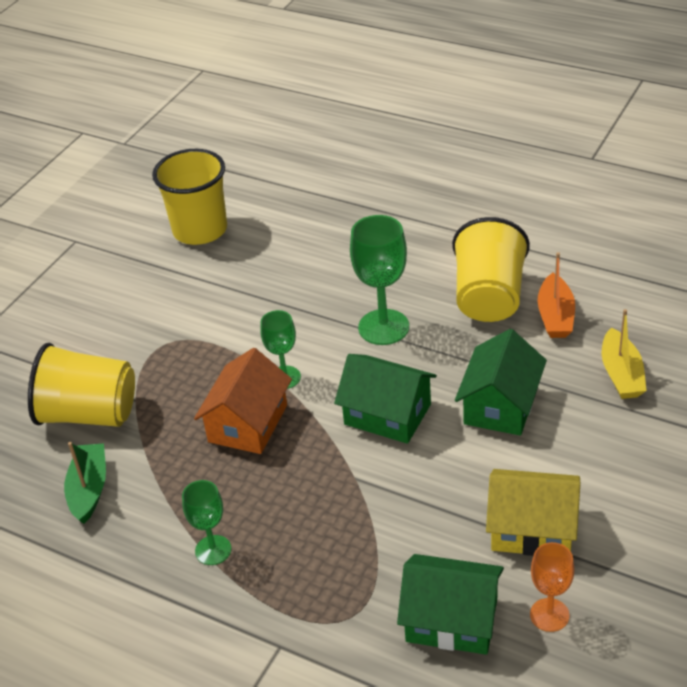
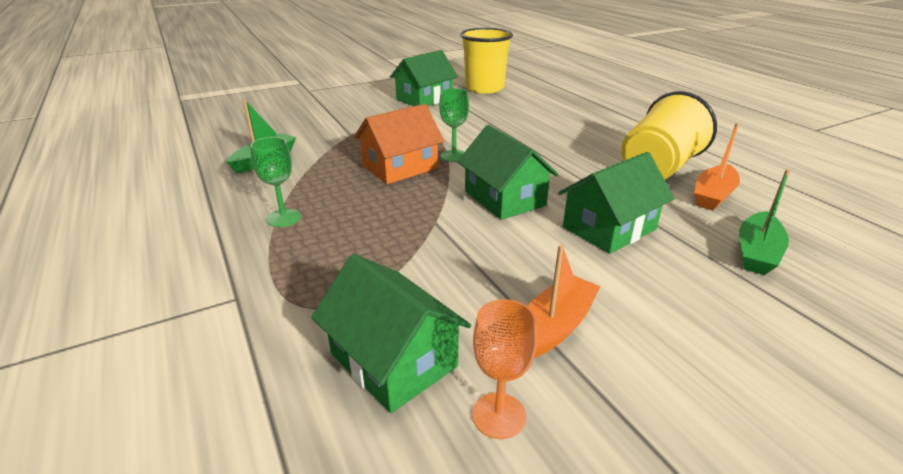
camera: 30 degrees right, 10 degrees down
(89, 414) = (317, 131): yellow cup -> none
(148, 288) = (424, 99): none -> green house
(383, 327) = (554, 156): green goblet -> none
(532, 529) = (555, 326): yellow house -> orange boat
(621, 374) = (757, 252): yellow boat -> green boat

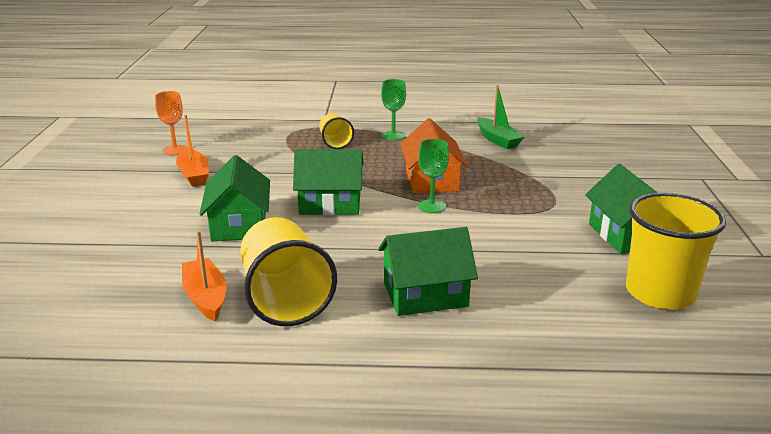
camera: 120 degrees right, 5 degrees down
(336, 251) = (335, 142): none -> yellow cup
(394, 360) = (233, 140): green house -> green house (425, 294)
(757, 252) = (130, 265): green boat -> none

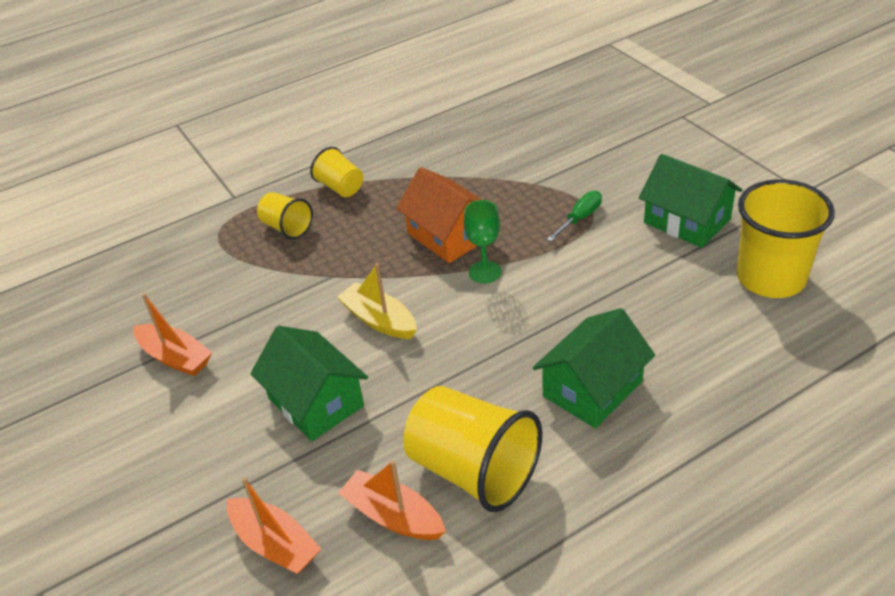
camera: 30 degrees left, 15 degrees up
(124, 277) = (275, 544): none -> orange boat
(175, 150) = (102, 330): orange goblet -> none
(330, 203) = (379, 320): green house -> yellow boat
(393, 136) = (340, 187): green goblet -> yellow cup
(497, 140) = (455, 145): green boat -> none
(540, 204) = (580, 218): none -> green screwdriver

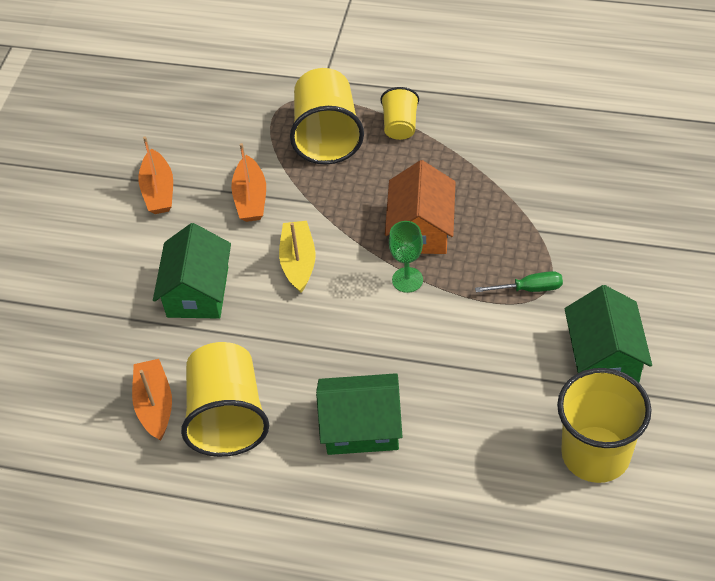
camera: 45 degrees right, 10 degrees up
(275, 544) = (82, 366): orange boat -> orange boat (251, 198)
(287, 228) = (327, 136): yellow cup -> yellow cup, size x1.85

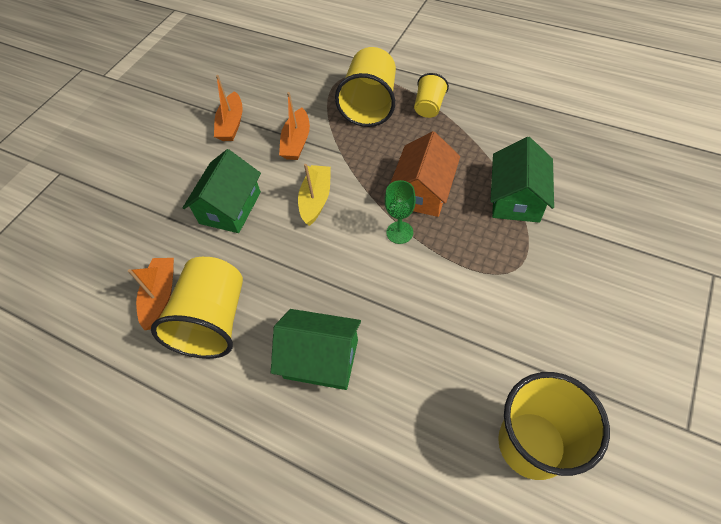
camera: 15 degrees right, 5 degrees up
(529, 289) = (504, 262): green screwdriver -> none
(604, 356) = (560, 343): green house -> green house (516, 198)

